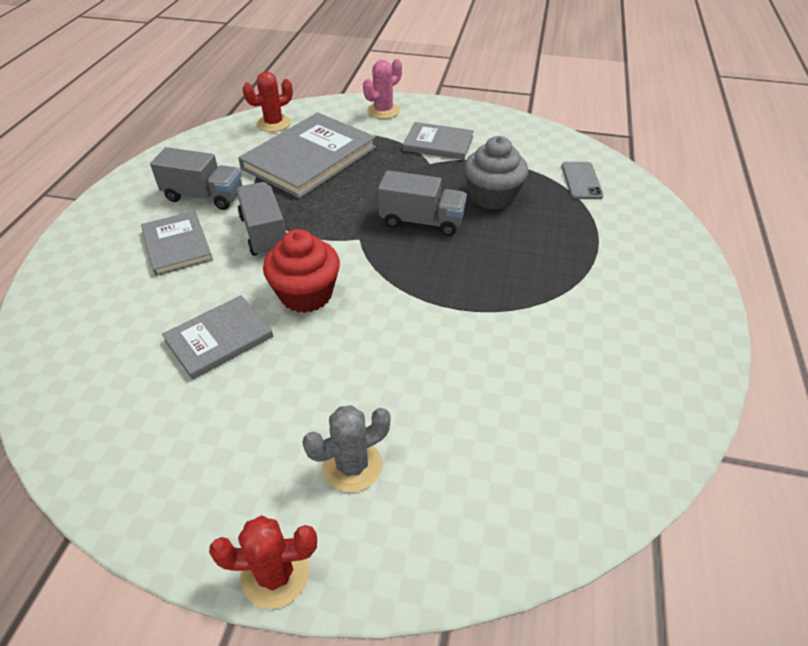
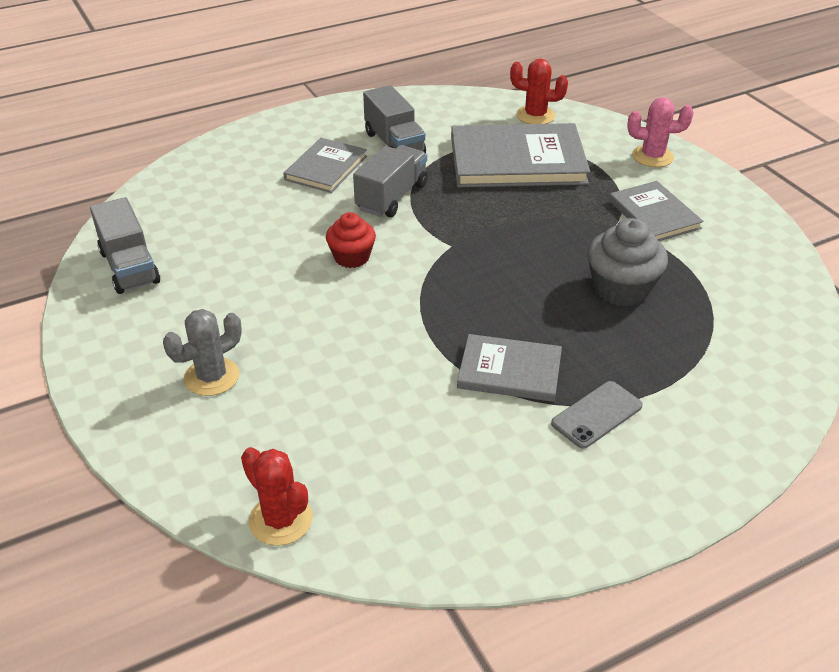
camera: 50 degrees right, 5 degrees down
(219, 339) = (259, 245): grey book -> grey book (509, 371)
(275, 574) = (95, 391): red cactus -> red cactus (280, 520)
(306, 294) = (352, 257): red cupcake -> red cupcake, size x0.66
(352, 465) = (212, 377): grey cactus -> grey cactus turned 60 degrees counterclockwise
(421, 221) = (523, 266): grey truck -> grey truck (129, 267)
(581, 181) = (742, 335): grey phone -> grey phone (597, 415)

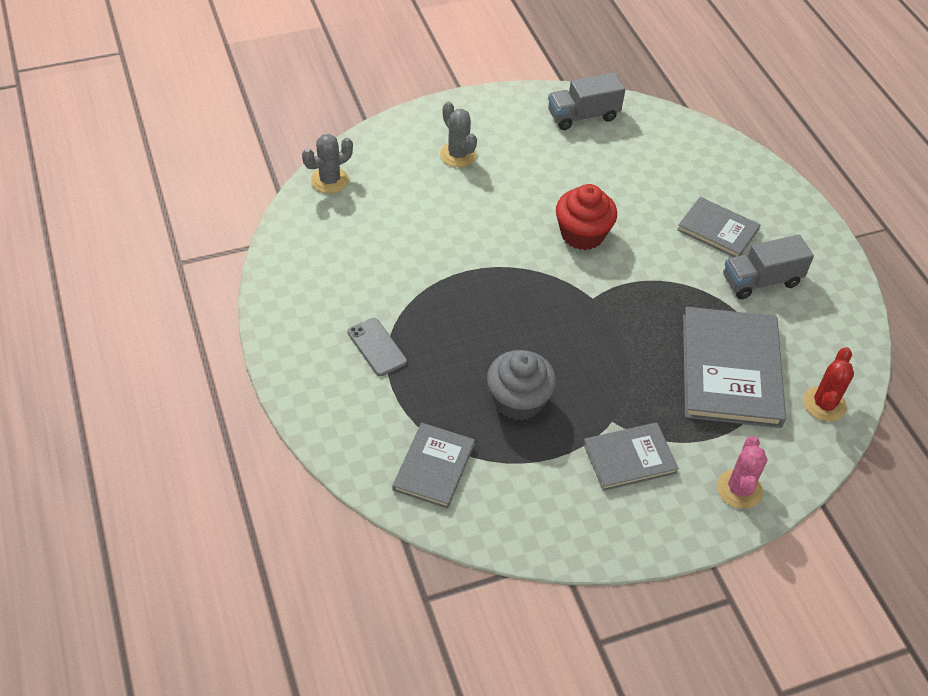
camera: 95 degrees right, 10 degrees up
(280, 520) = (329, 180): red cactus -> grey cactus
(352, 257) = (582, 234): red cupcake -> red cupcake, size x1.51
(392, 197) = (668, 268): grey truck -> none
(509, 371) = (432, 307): grey book -> grey book (434, 467)

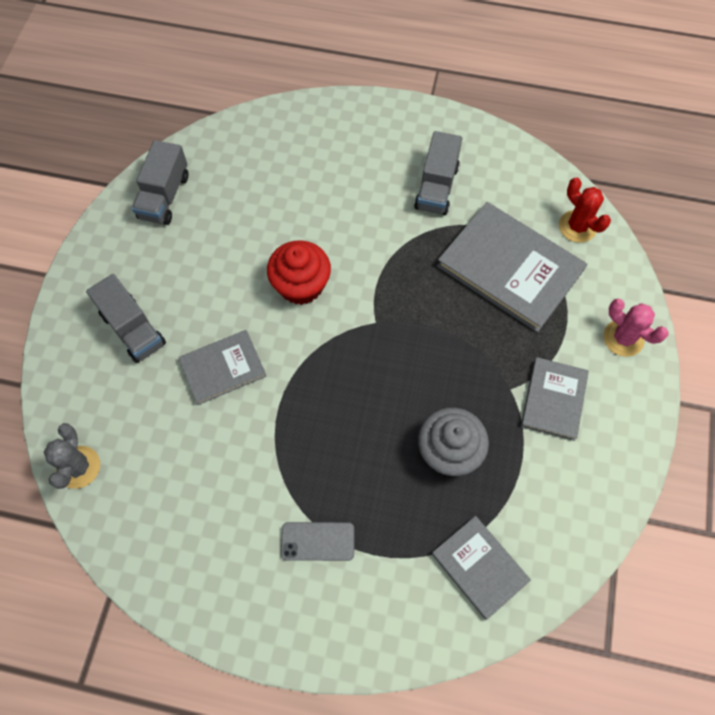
camera: 55 degrees left, 15 degrees up
(458, 155) = (133, 329): grey cactus -> grey truck
(718, 230) = (364, 181): grey book -> grey book (223, 368)

